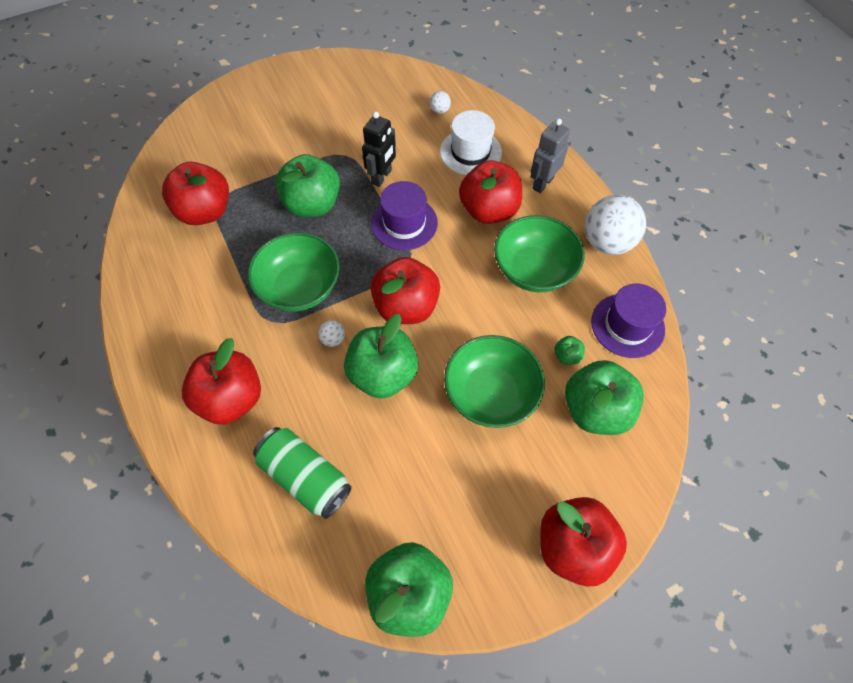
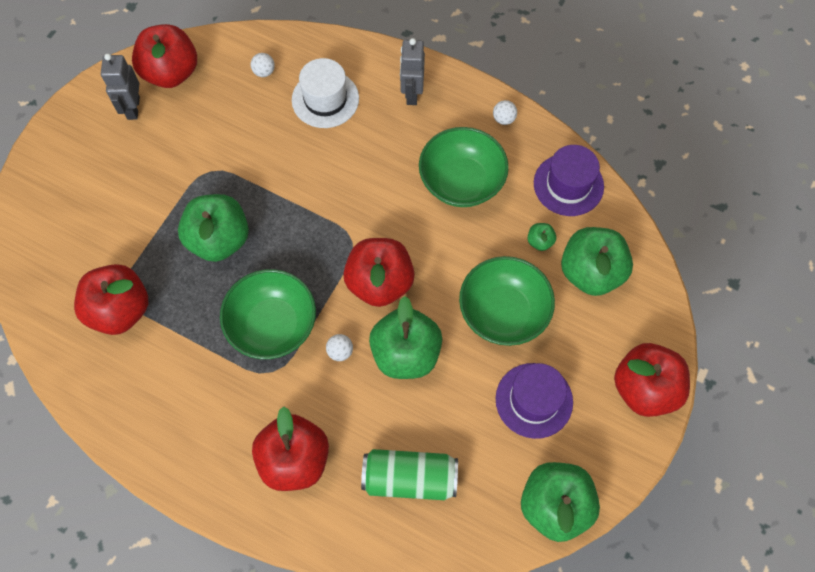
camera: 35 degrees left, 5 degrees up
(328, 87) = (133, 108): none -> grey robot
(382, 177) = (262, 173): black robot -> none
(404, 223) = (318, 206): purple hat -> purple hat (534, 400)
(489, 210) = (384, 148): red apple -> red apple (171, 72)
(607, 242) = (503, 119): white ball -> white ball, size x0.42

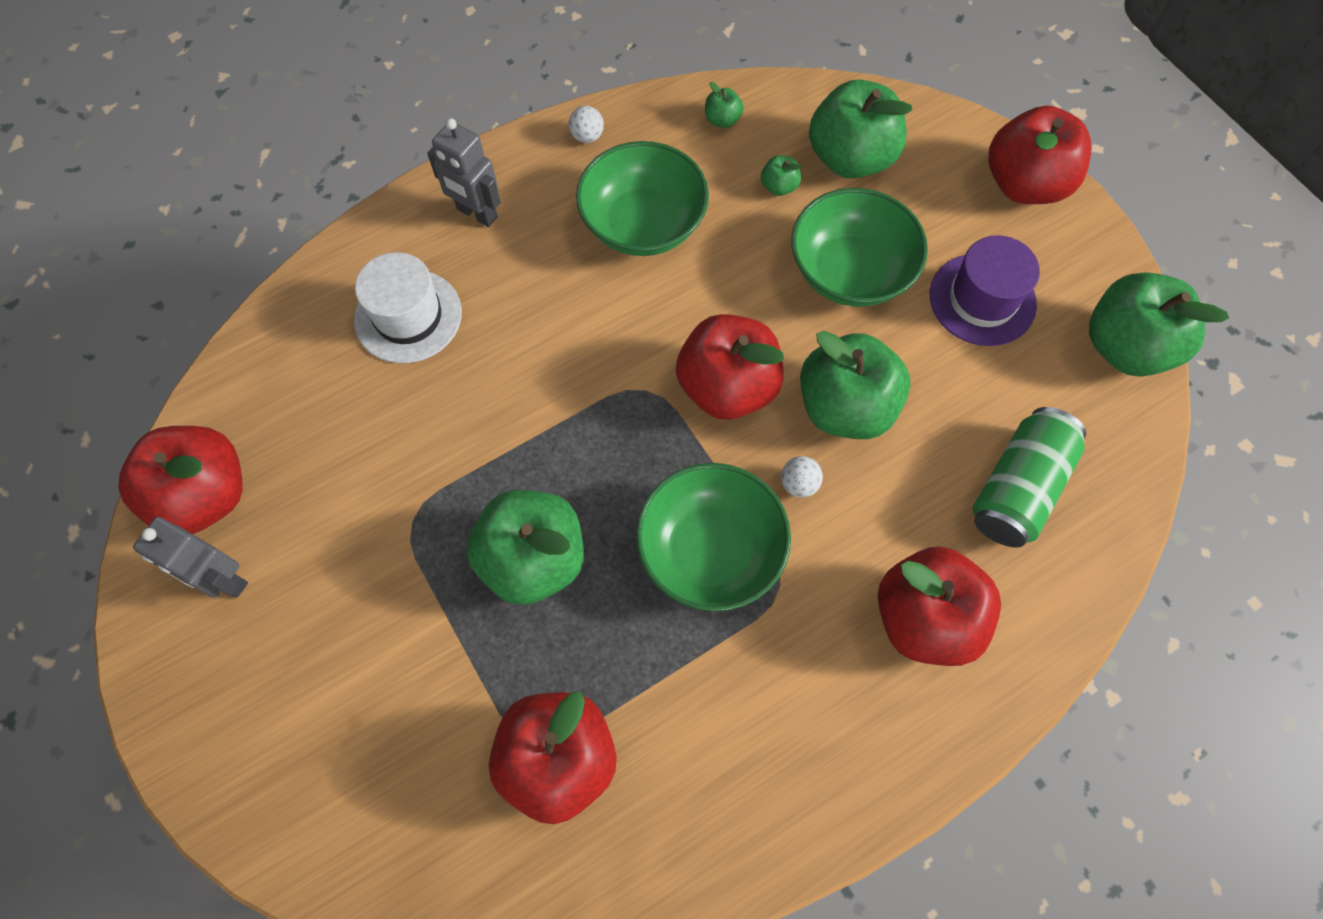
camera: 60 degrees left, 0 degrees up
(264, 72) = (304, 370): white ball -> none
(568, 185) = (722, 120): purple hat -> green apple

